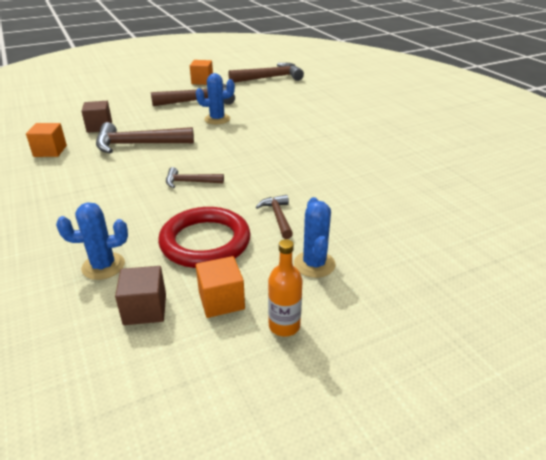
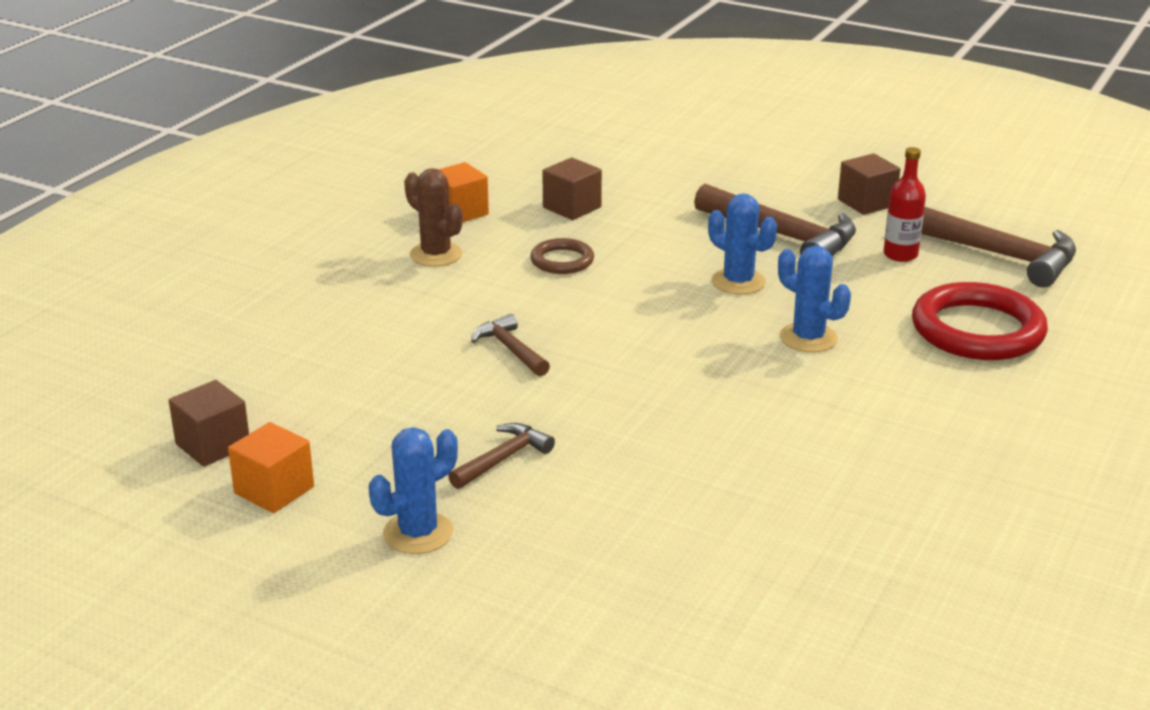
camera: 55 degrees right, 5 degrees down
(75, 170) = (436, 255): none -> brown cactus
(103, 266) = (260, 381): blue cactus -> blue cactus (808, 338)
(138, 144) = (562, 260): brown hammer -> brown ring
(202, 81) = (866, 203): orange cube -> brown cube
(205, 242) = (379, 427): red ring -> red ring (977, 330)
(245, 89) = (900, 255): none -> red bottle
(284, 326) = (269, 555): orange bottle -> none

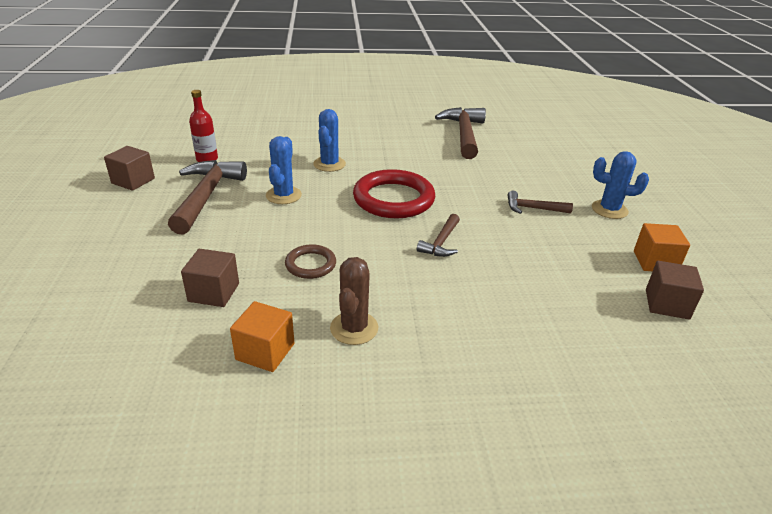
camera: 125 degrees left, 5 degrees up
(977, 330) = (280, 131): red ring -> red ring (393, 199)
(998, 255) = (188, 137): brown hammer -> brown hammer (464, 134)

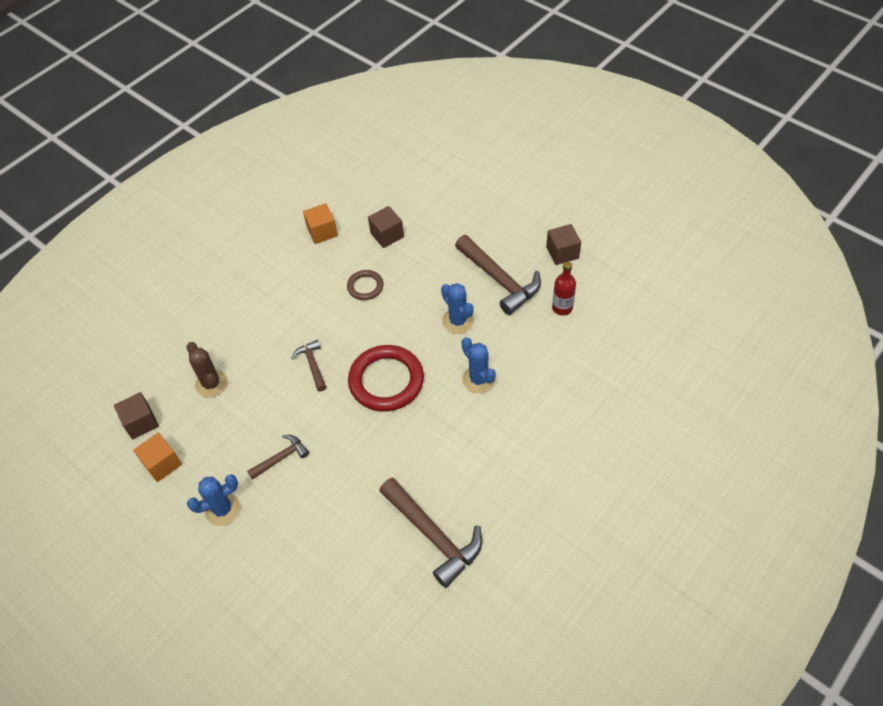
camera: 140 degrees right, 20 degrees up
(354, 328) = (297, 271): brown cactus -> brown cactus (211, 384)

